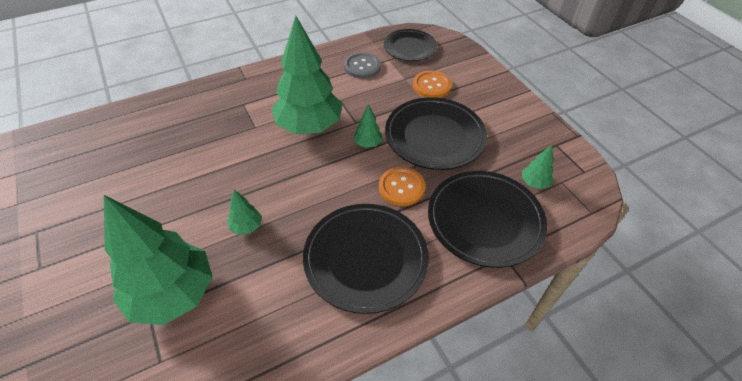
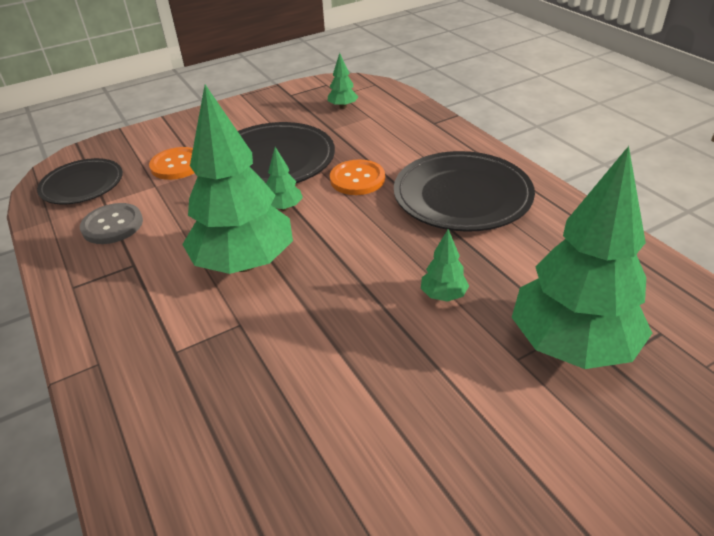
camera: 90 degrees left, 10 degrees down
(485, 220) = (394, 131): black plate -> none

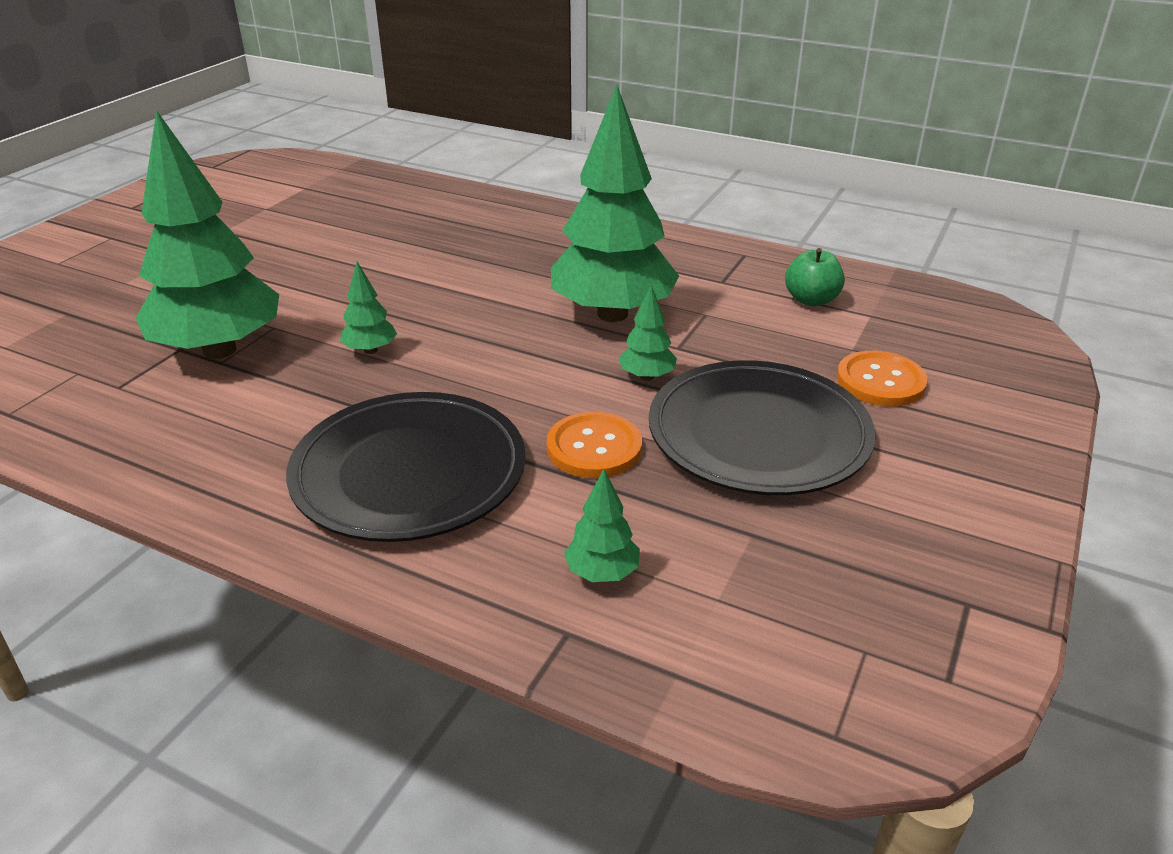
camera: 145 degrees right, 5 degrees down
(82, 185) = (938, 321): black plate -> none
(112, 225) = (811, 300): grey button -> green apple
(343, 107) = (807, 607): green tree -> green tree (602, 573)

